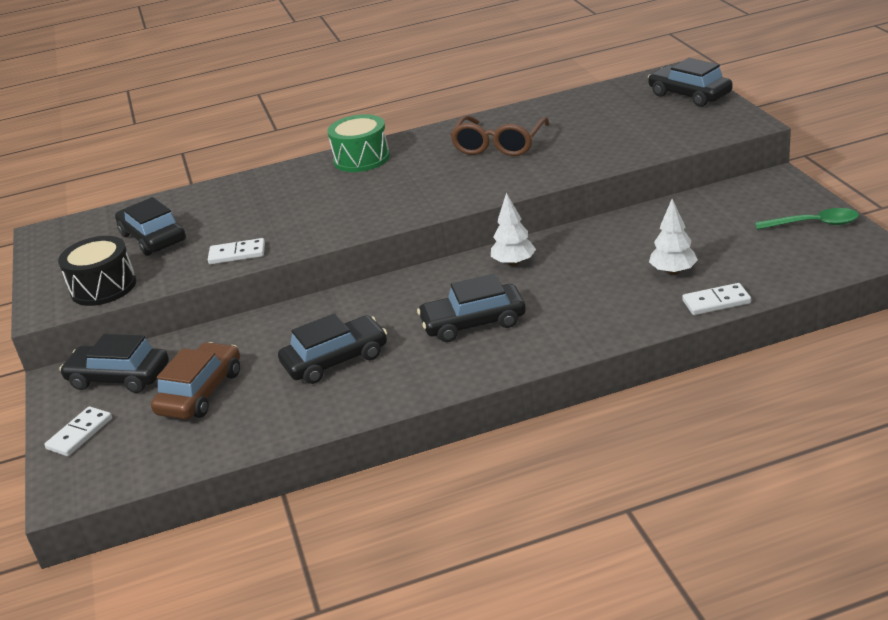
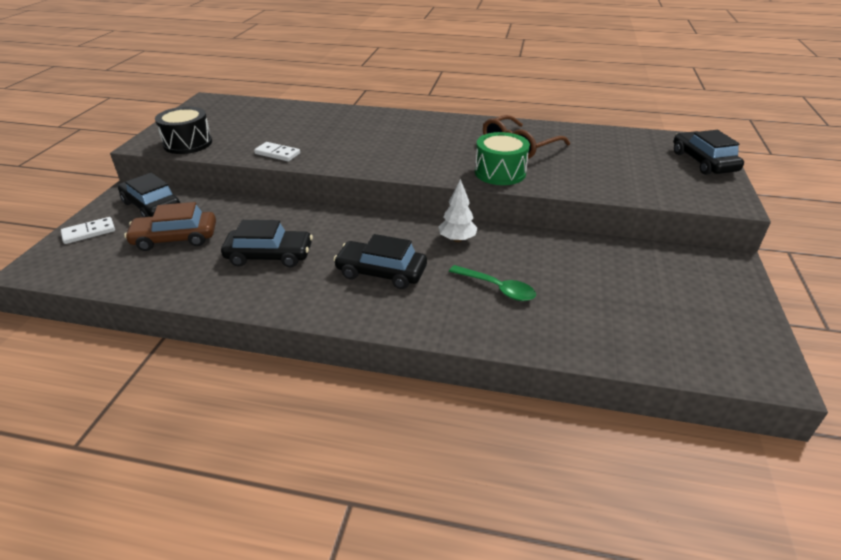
camera: 25 degrees right, 5 degrees up
(153, 238) = (250, 125): black car -> none
(201, 392) = (175, 238): brown car -> brown car turned 150 degrees counterclockwise
(361, 159) = (421, 122): green drum -> green drum (500, 172)
(673, 271) = (568, 303): white tree -> none
(716, 302) = (578, 349): white domino -> none
(814, 224) = (733, 318): green spoon -> green spoon (497, 288)

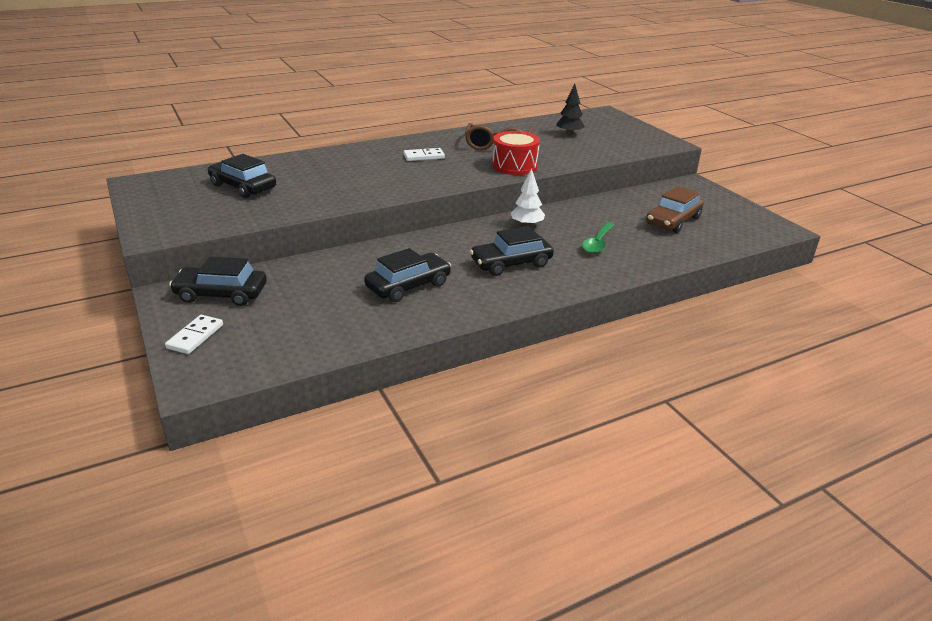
camera: 40 degrees left, 5 degrees down
(175, 238) = (299, 306): brown car -> brown car (673, 221)
(188, 143) = (201, 222): black drum -> none
(277, 154) = (313, 204): white domino -> white domino (424, 156)
(497, 288) = (597, 243): green spoon -> green spoon turned 120 degrees clockwise
(500, 172) = (514, 166): green drum -> red drum
(618, 155) = (569, 134): none -> black tree
(703, 162) = (622, 125): black car -> black car (243, 187)

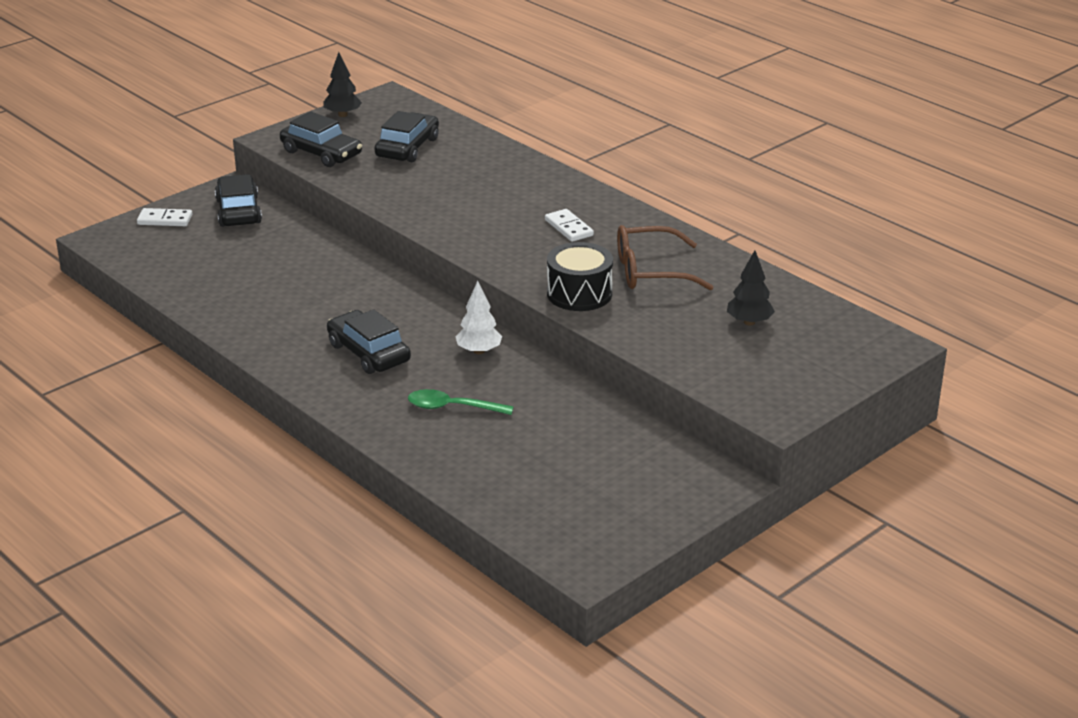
camera: 75 degrees right, 0 degrees up
(146, 202) = (343, 115): none -> black tree
(408, 286) = (291, 300): black car -> black car (321, 153)
(514, 166) = (579, 294): red drum -> black drum
(673, 221) = (559, 465): brown car -> none

